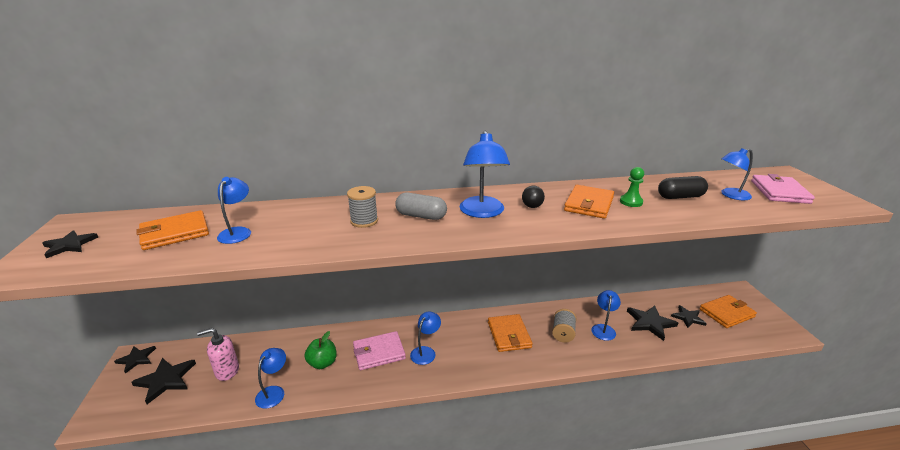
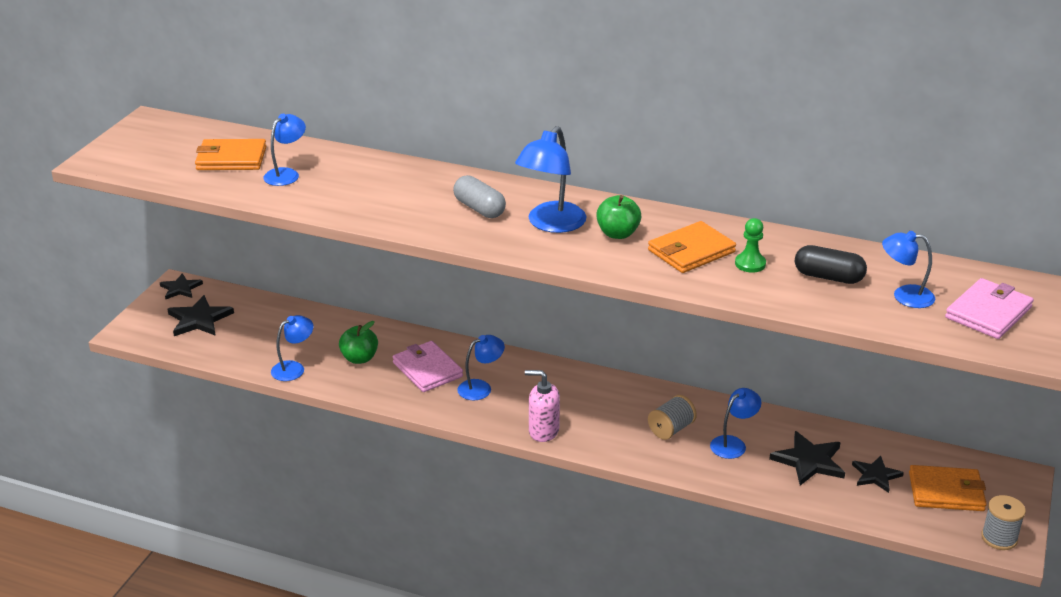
camera: 30 degrees right, 5 degrees up
(69, 245) = (141, 146): black star -> none
(227, 371) = (260, 331): pink soap dispenser -> pink soap dispenser (543, 431)
(364, 221) = (415, 197): grey spool -> grey spool (999, 538)
(379, 352) = (427, 369): pink wallet -> pink wallet turned 45 degrees clockwise
(509, 335) = (599, 406): orange wallet -> none
(532, 206) = (618, 234): black ball -> green apple

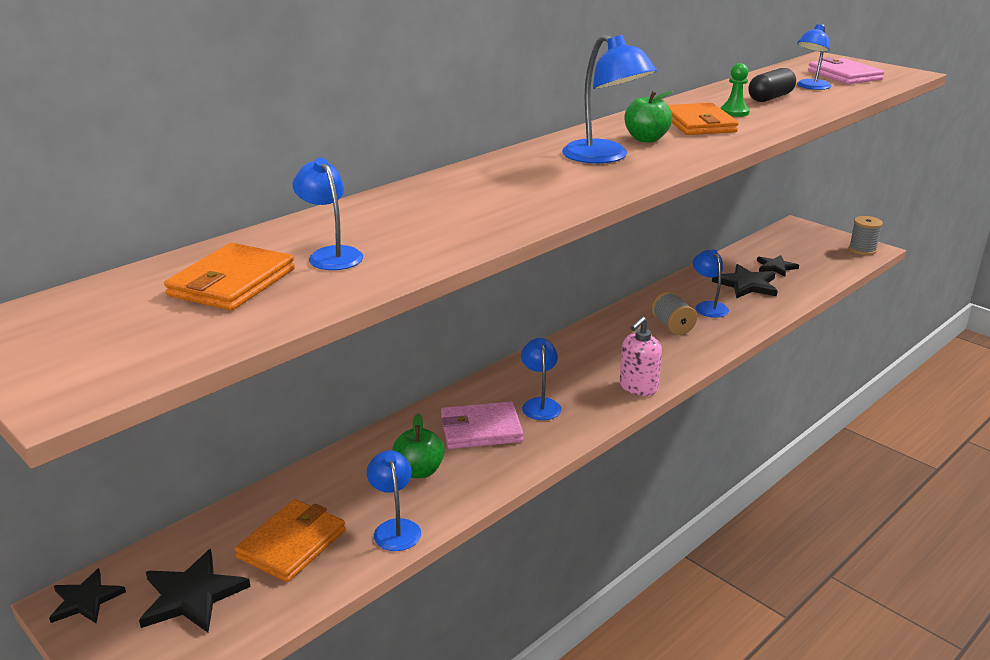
camera: 65 degrees left, 5 degrees down
(479, 209) = (541, 177): grey capsule -> none
(946, 492) = (805, 251): orange wallet -> orange wallet (292, 544)

